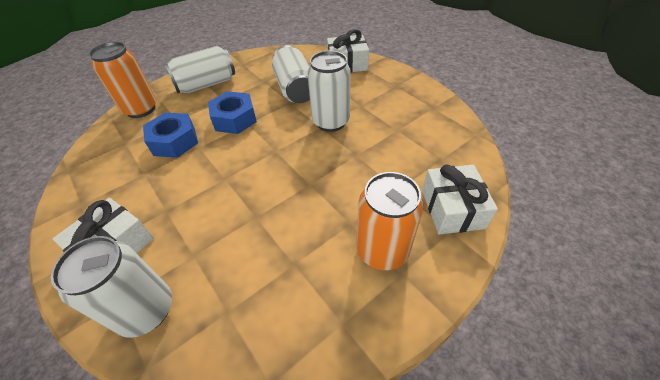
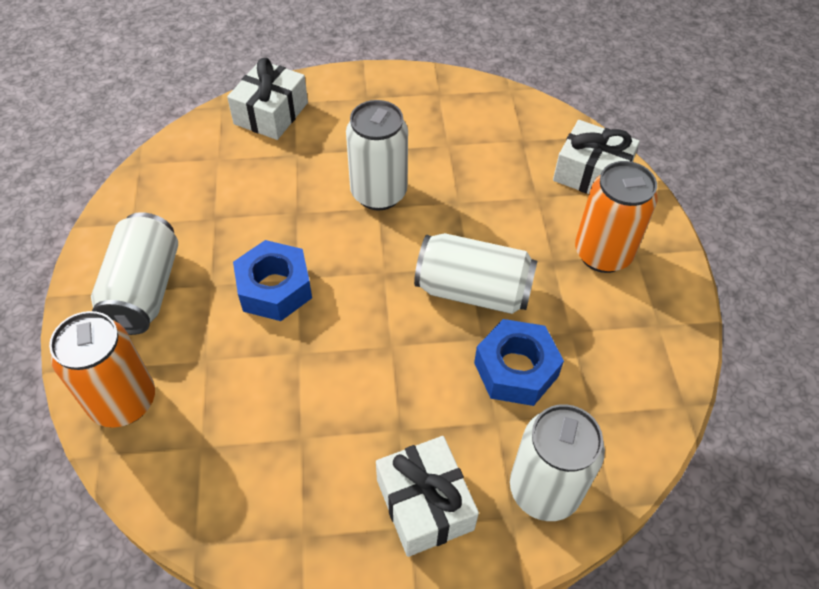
camera: 60 degrees left, 5 degrees up
(174, 141) = (259, 378): blue nut -> blue nut (516, 369)
(295, 89) = (271, 193): white can -> white can (473, 290)

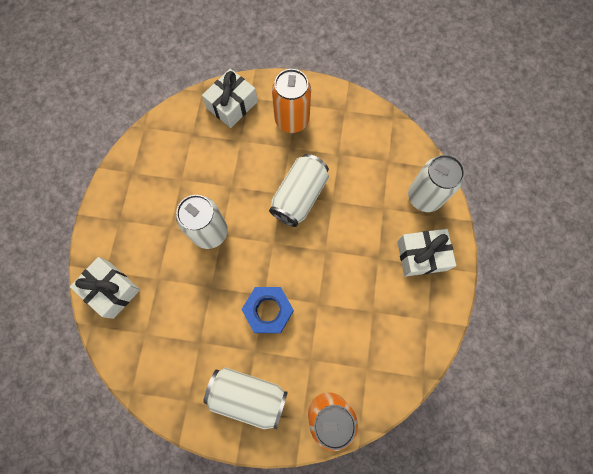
camera: 75 degrees left, 20 degrees up
(516, 369) = (355, 189): blue nut -> none

